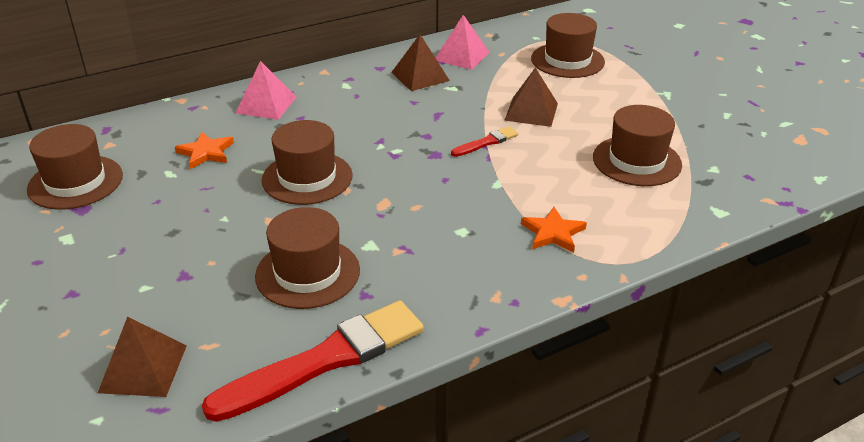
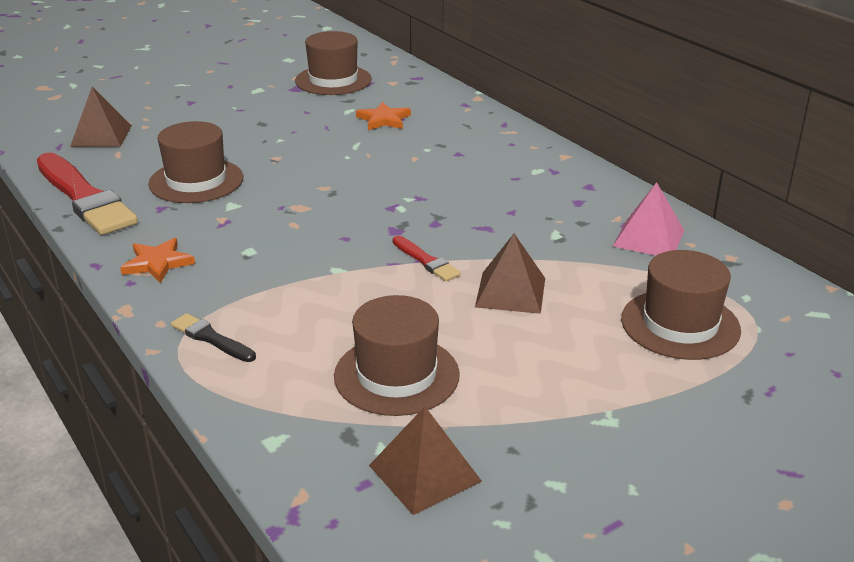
camera: 85 degrees right, 5 degrees down
(266, 105) = (479, 135): pink pyramid -> none
(307, 178) = (344, 167): brown hat -> none
(420, 76) = (577, 212): brown pyramid -> brown pyramid (424, 473)
(553, 233) = (240, 305): orange star -> orange star (157, 263)
(602, 246) = (211, 338): none -> black brush

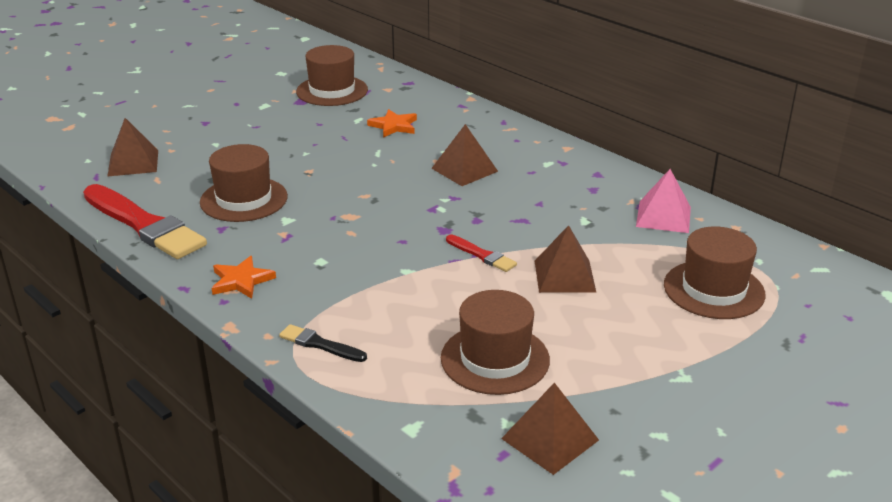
camera: 10 degrees left, 0 degrees up
(442, 170) = (464, 169): none -> brown pyramid

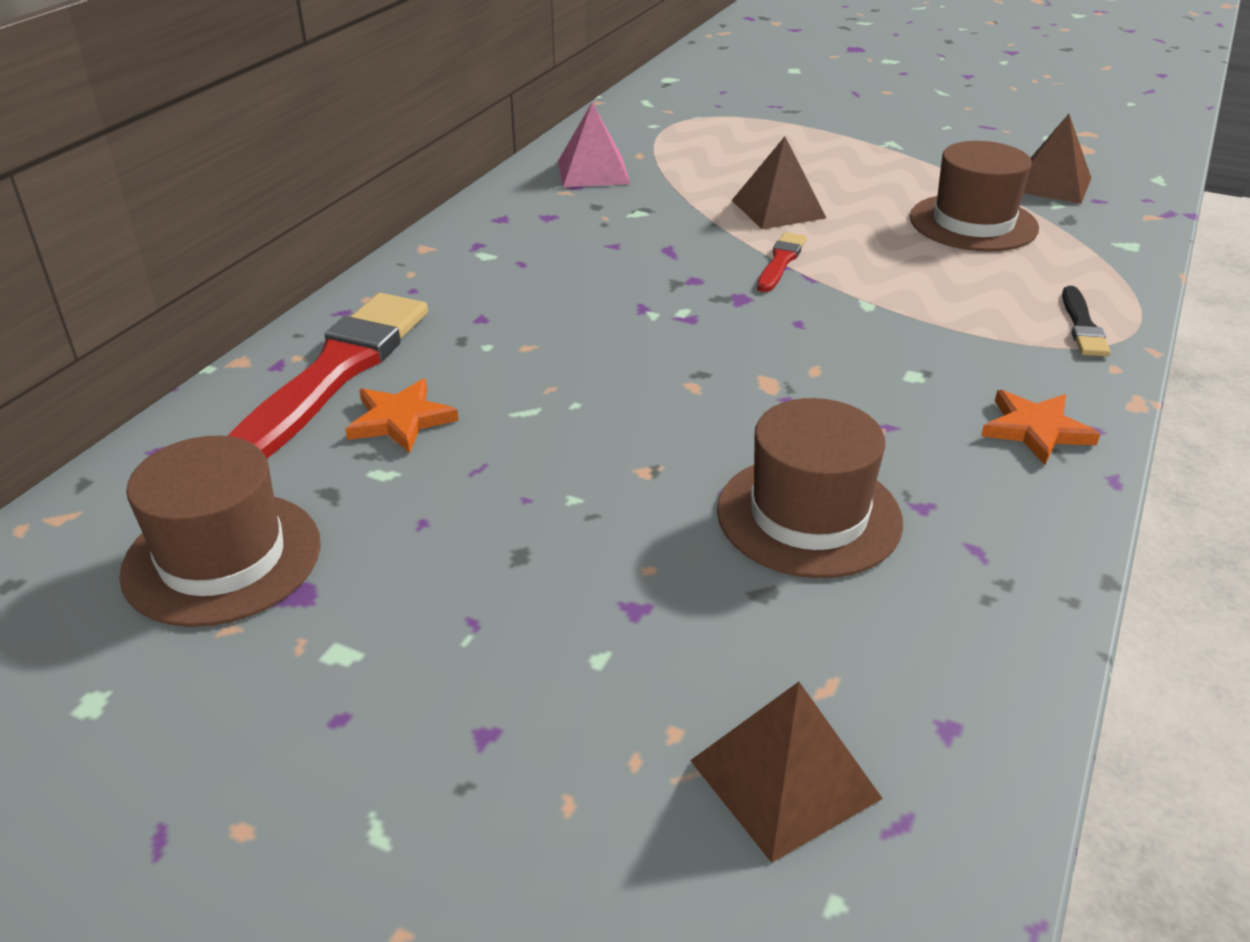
camera: 110 degrees left, 5 degrees up
(144, 225) = (1007, 615): red brush -> red brush (334, 374)
(464, 169) = (545, 315): brown pyramid -> none
(714, 290) = (731, 140): brown hat -> none

